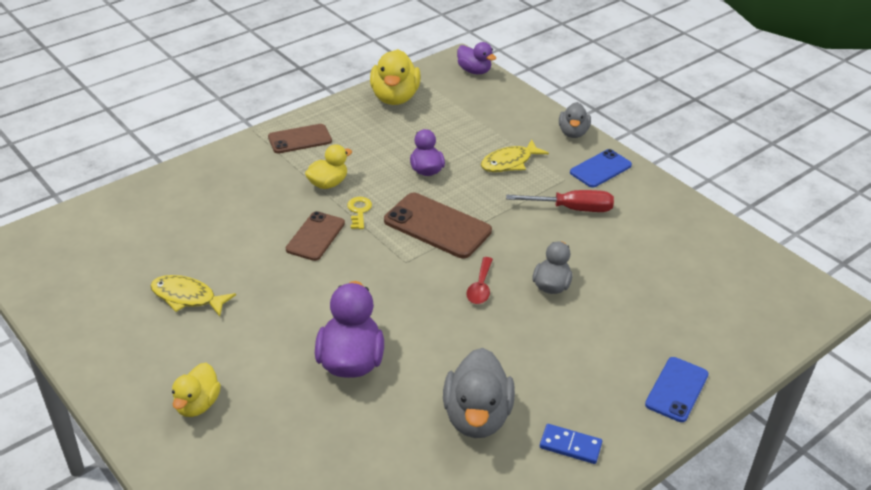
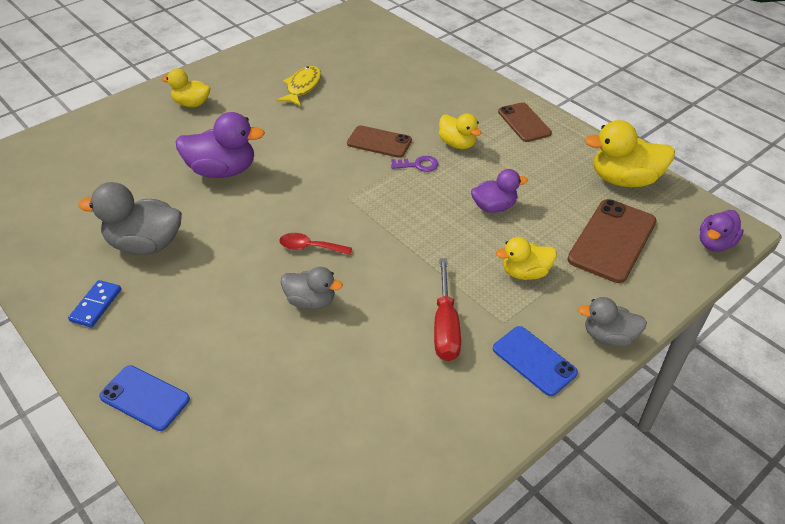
camera: 90 degrees right, 5 degrees up
(359, 211) = (418, 165): yellow key -> purple key
(437, 226) = (401, 216): brown phone -> brown phone (612, 240)
(509, 162) = (525, 273): yellow fish -> yellow duck

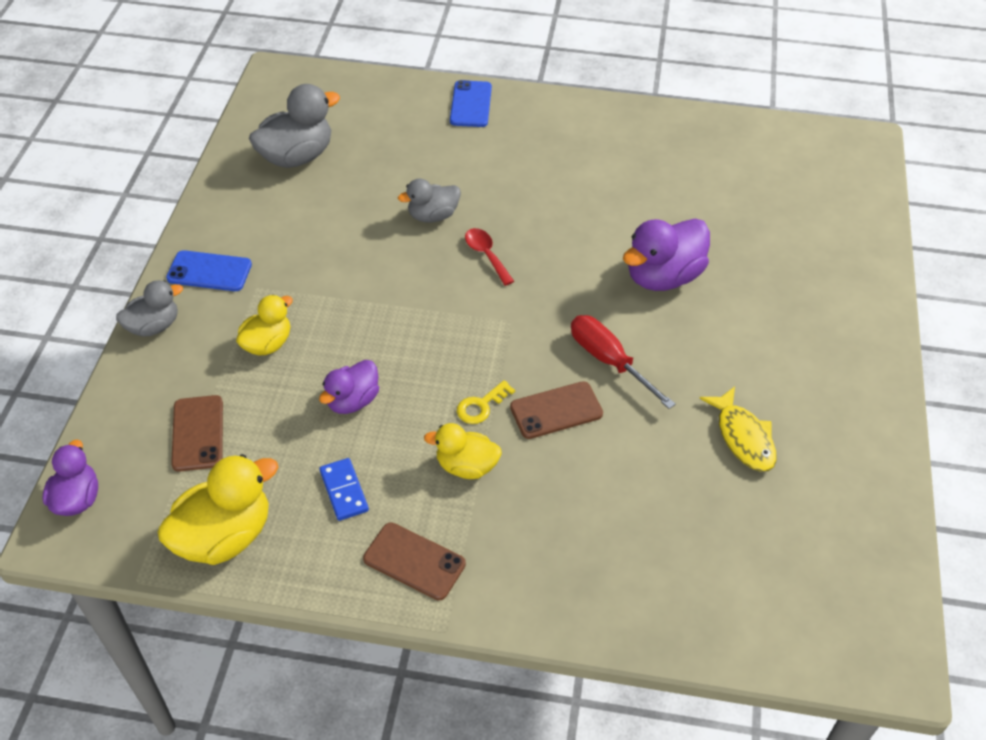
camera: 140 degrees right, 5 degrees up
(96, 305) = (587, 127): blue domino -> blue domino (344, 491)
(145, 244) = (622, 180): grey duck -> grey duck (297, 157)
(145, 398) = (471, 104): blue phone -> blue phone turned 75 degrees counterclockwise
(192, 104) = (817, 331): yellow duck -> none
(310, 247) = (486, 255): red spoon -> red spoon turned 90 degrees counterclockwise
(418, 165) = (481, 406): purple key -> yellow key
(445, 326) = (303, 257): red screwdriver -> red screwdriver (608, 361)
(612, 240) = (198, 433): brown phone -> brown phone, size x0.65

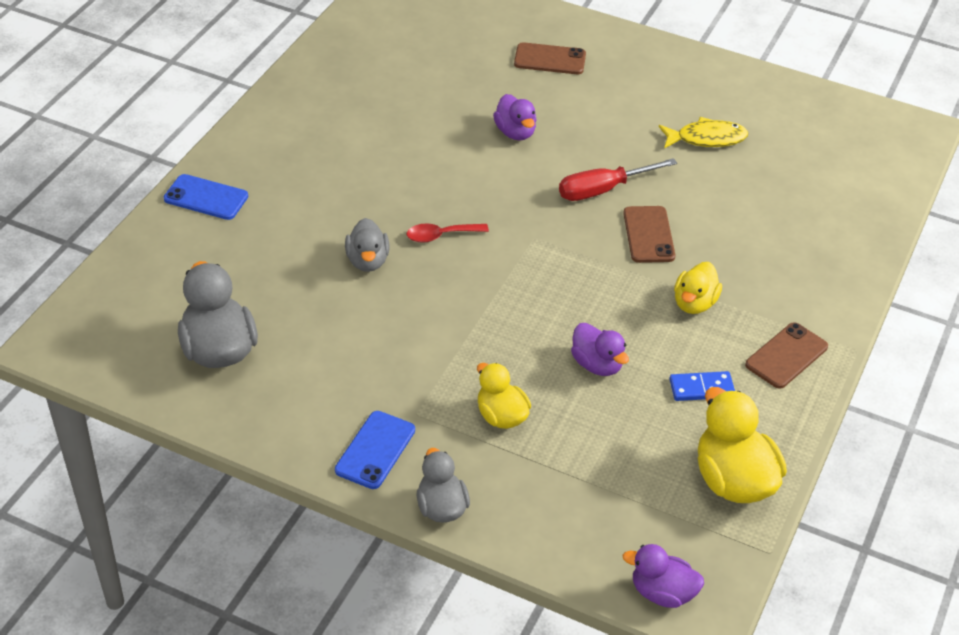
camera: 75 degrees left, 5 degrees down
(198, 433) = (604, 486): brown phone -> brown phone (550, 59)
(481, 406) = (629, 280): yellow key -> none
(663, 276) = (515, 132): purple duck -> purple duck, size x0.62

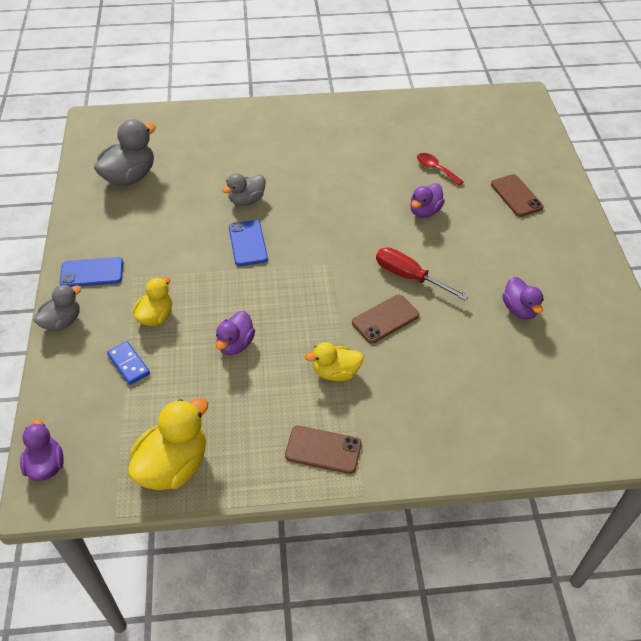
camera: 60 degrees right, 5 degrees up
(206, 197) = (246, 117): blue phone -> blue phone (248, 243)
(441, 235) = (295, 220): red spoon -> red spoon (435, 169)
(701, 388) = (252, 411): blue domino -> blue domino (129, 364)
(707, 138) = (519, 309): yellow fish -> purple duck

